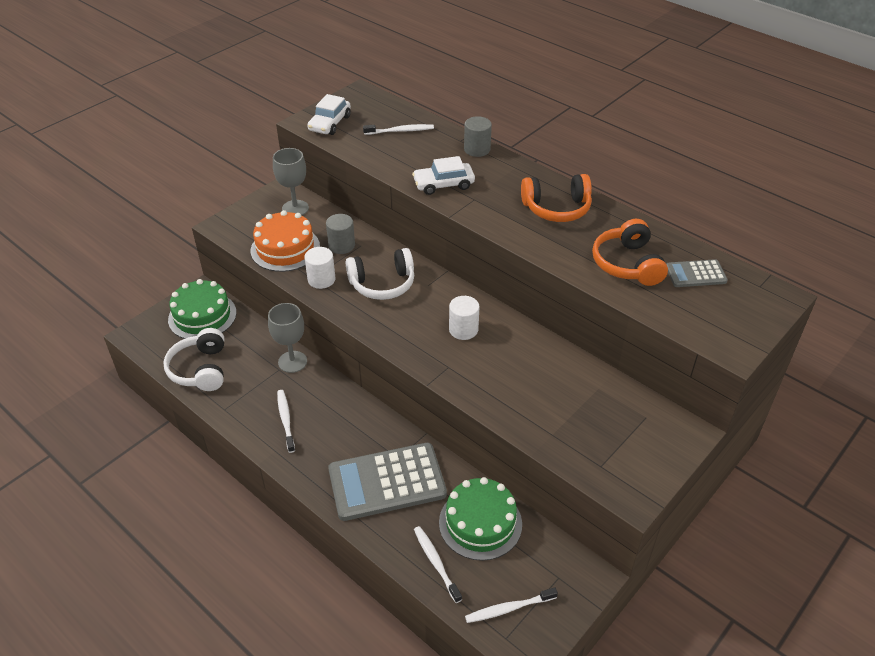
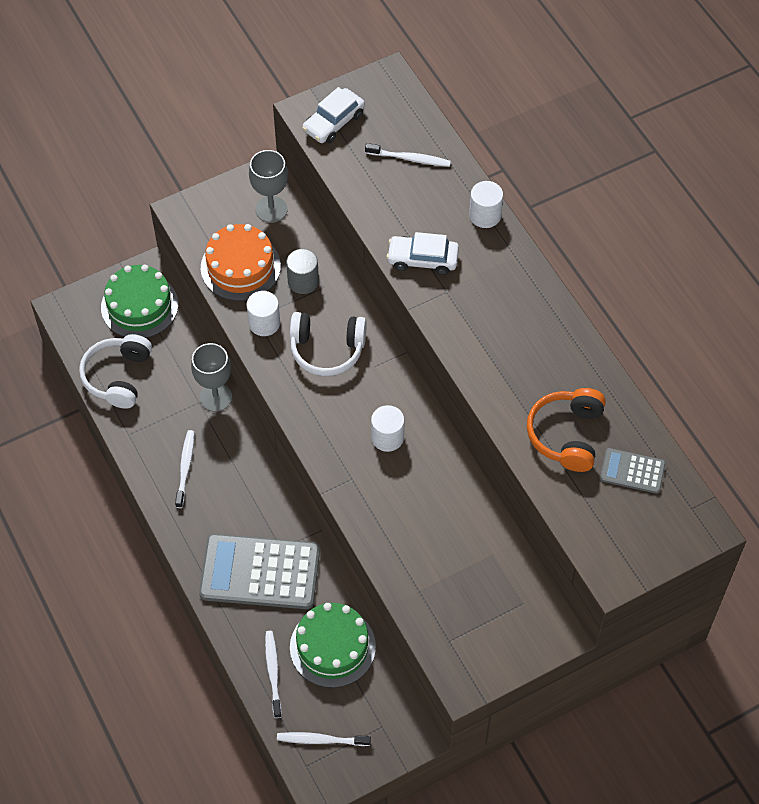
camera: 20 degrees right, 15 degrees up
(477, 149) = (485, 215): grey cylinder -> white cylinder
(556, 208) = (531, 333): orange headphones -> none

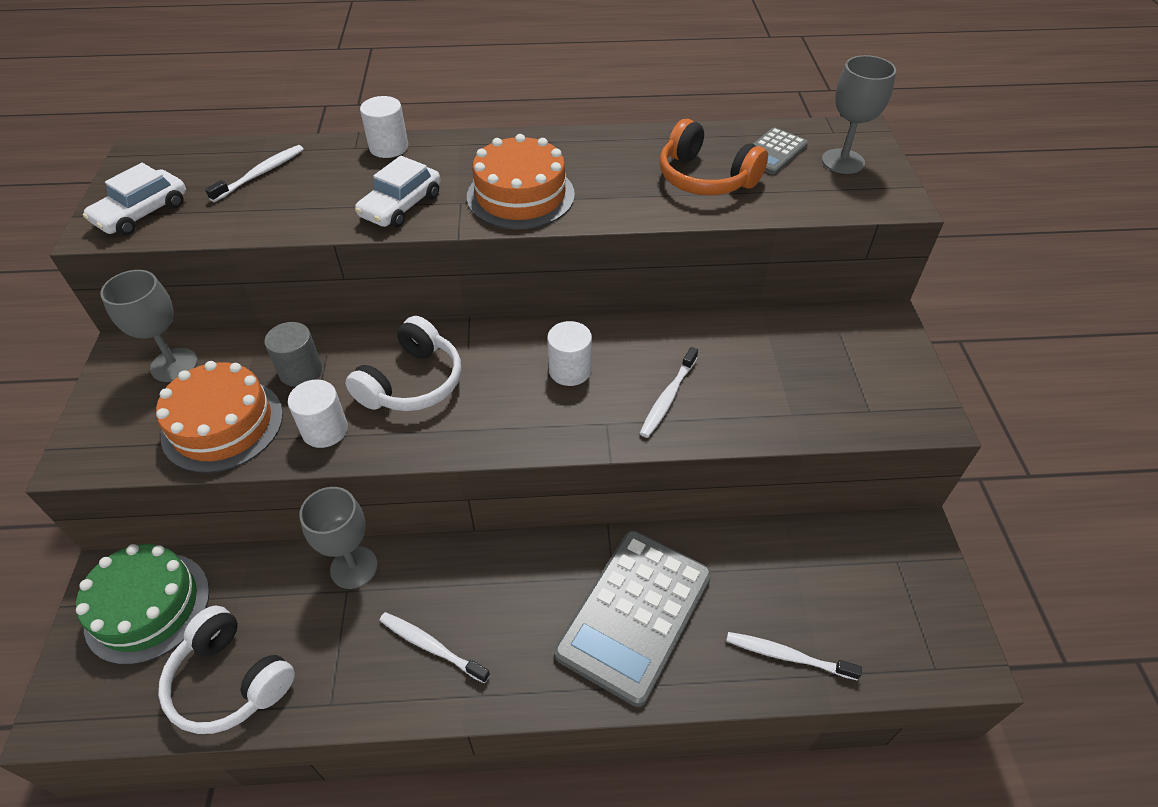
camera: 65 degrees left, 10 degrees down
(321, 740) = (901, 636): white toothbrush -> white toothbrush (668, 398)
(332, 647) = (772, 572): green cake -> none
(333, 122) = (142, 213): white car -> white car turned 60 degrees clockwise
(475, 324) = (520, 195): none -> orange cake
(648, 525) = (842, 161): none -> grey goblet

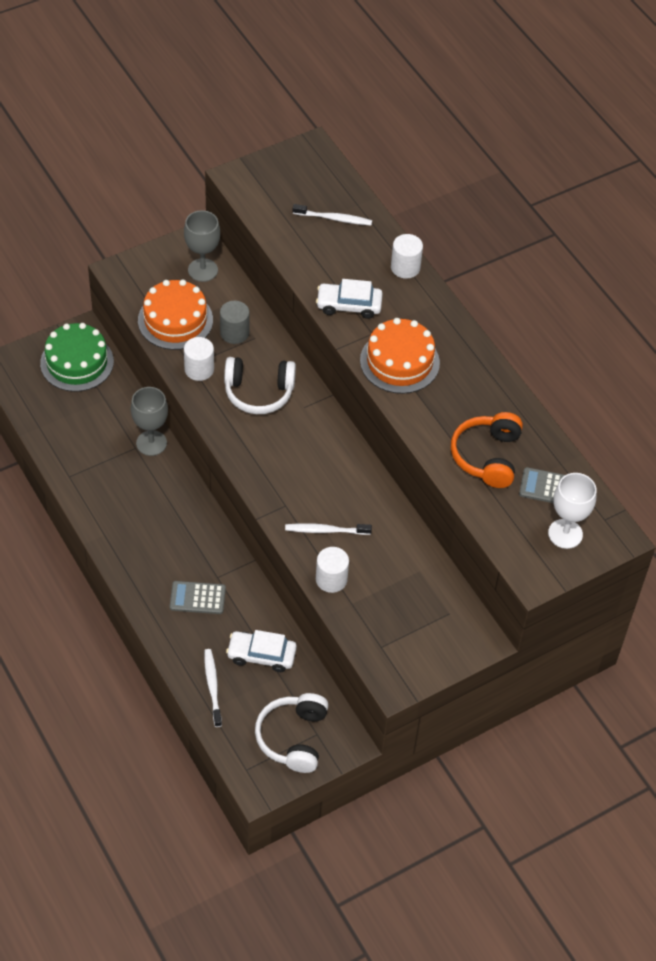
camera: 60 degrees right, 5 degrees up
(142, 213) = (262, 187): white car -> white car (261, 655)
(230, 681) = (58, 425): white headphones -> white headphones (293, 738)
(431, 646) = (124, 505): white toothbrush -> none
(570, 370) = (317, 469): white cylinder -> white cylinder (331, 579)
(635, 614) = (197, 598): grey calculator -> grey calculator, size x0.50
(842, 161) = (565, 534): grey goblet -> white goblet

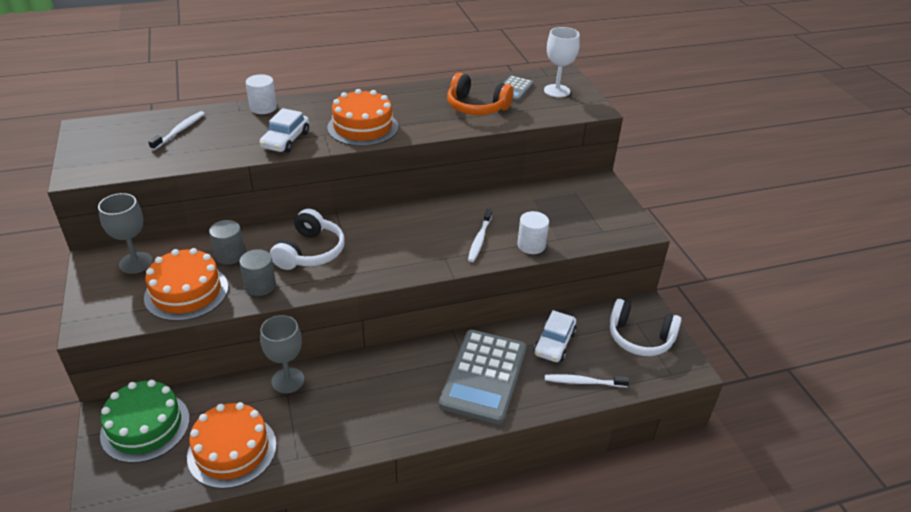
camera: 75 degrees left, 15 degrees down
(67, 429) = (232, 450): none -> orange cake
(197, 598) = (484, 376): grey calculator -> grey calculator, size x2.01
(199, 369) = (260, 286): white cylinder -> grey cylinder

